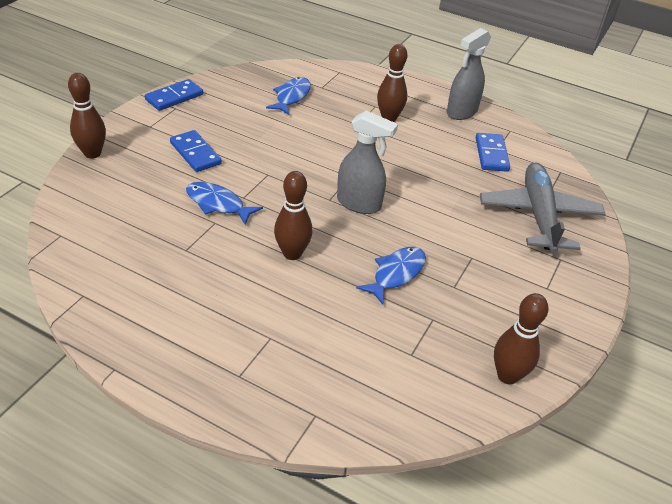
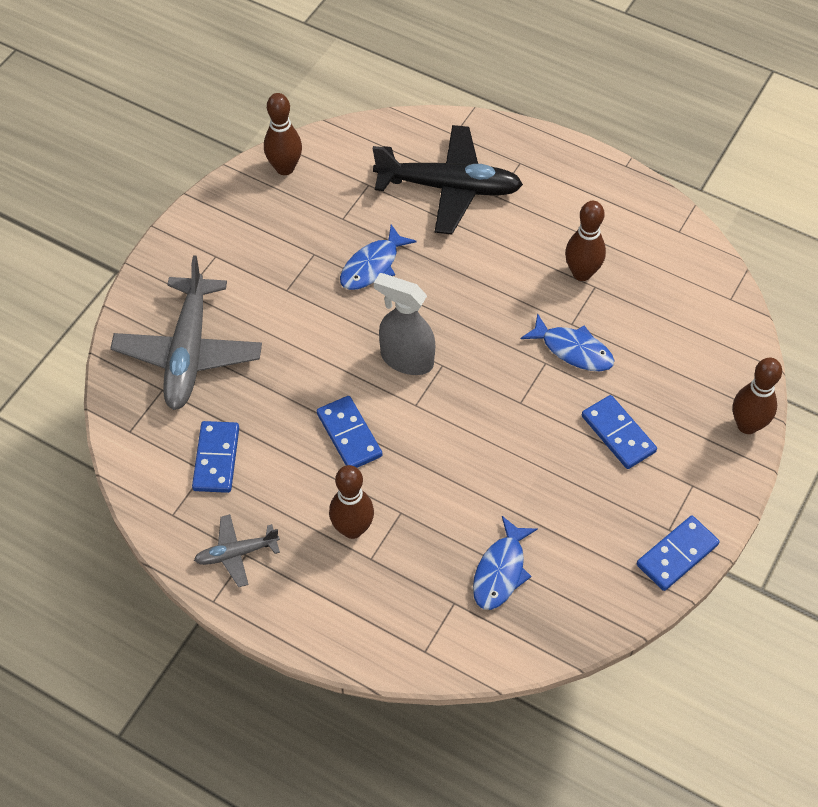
camera: 175 degrees left, 15 degrees up
(292, 253) = (482, 286): brown bowling pin -> brown bowling pin (582, 273)
(322, 348) = (449, 187): none -> black plane
(398, 162) = (349, 435): none -> blue domino
(461, 112) = (236, 553): grey spray bottle -> grey plane

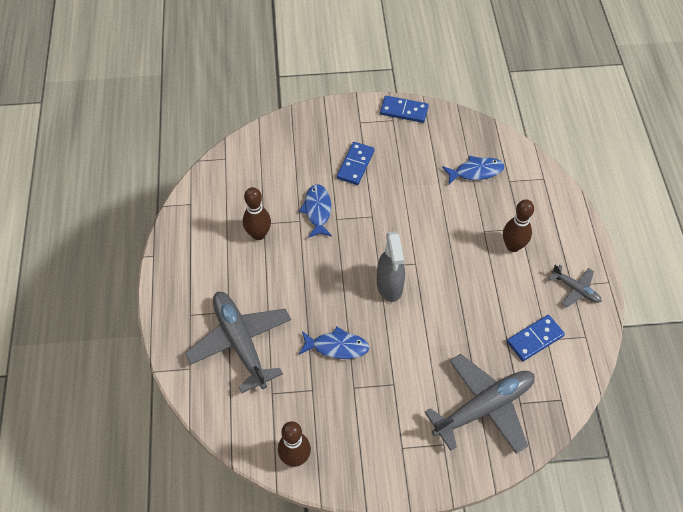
camera: 125 degrees left, 0 degrees up
(349, 435) = (461, 283): blue domino -> none
(449, 187) = (240, 342): black plane -> grey plane
(747, 425) = (305, 117): brown bowling pin -> none

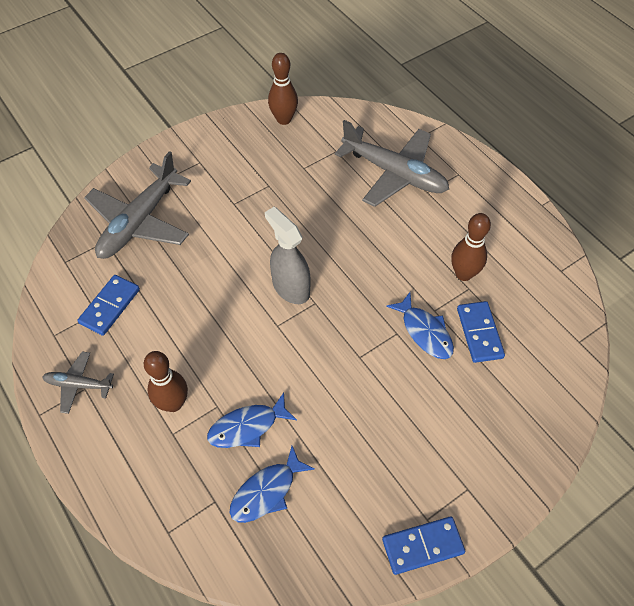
camera: 150 degrees right, 0 degrees up
(337, 347) = (305, 209): blue fish -> blue fish (247, 427)
(355, 165) = (426, 416): blue domino -> blue domino (479, 333)

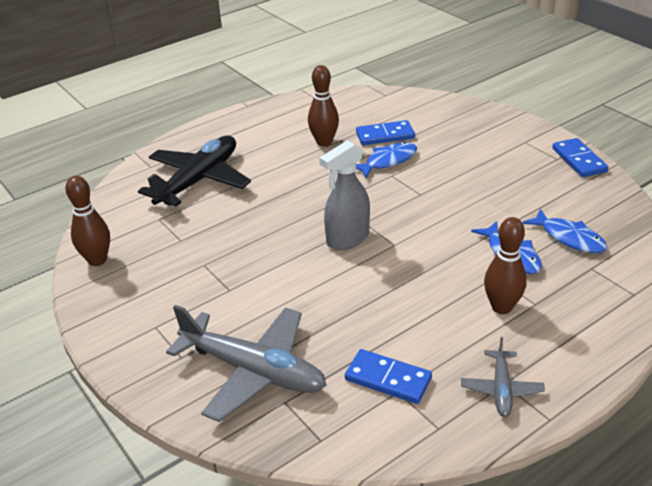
camera: 90 degrees left, 20 degrees down
(394, 173) = (199, 180): grey plane -> black plane

